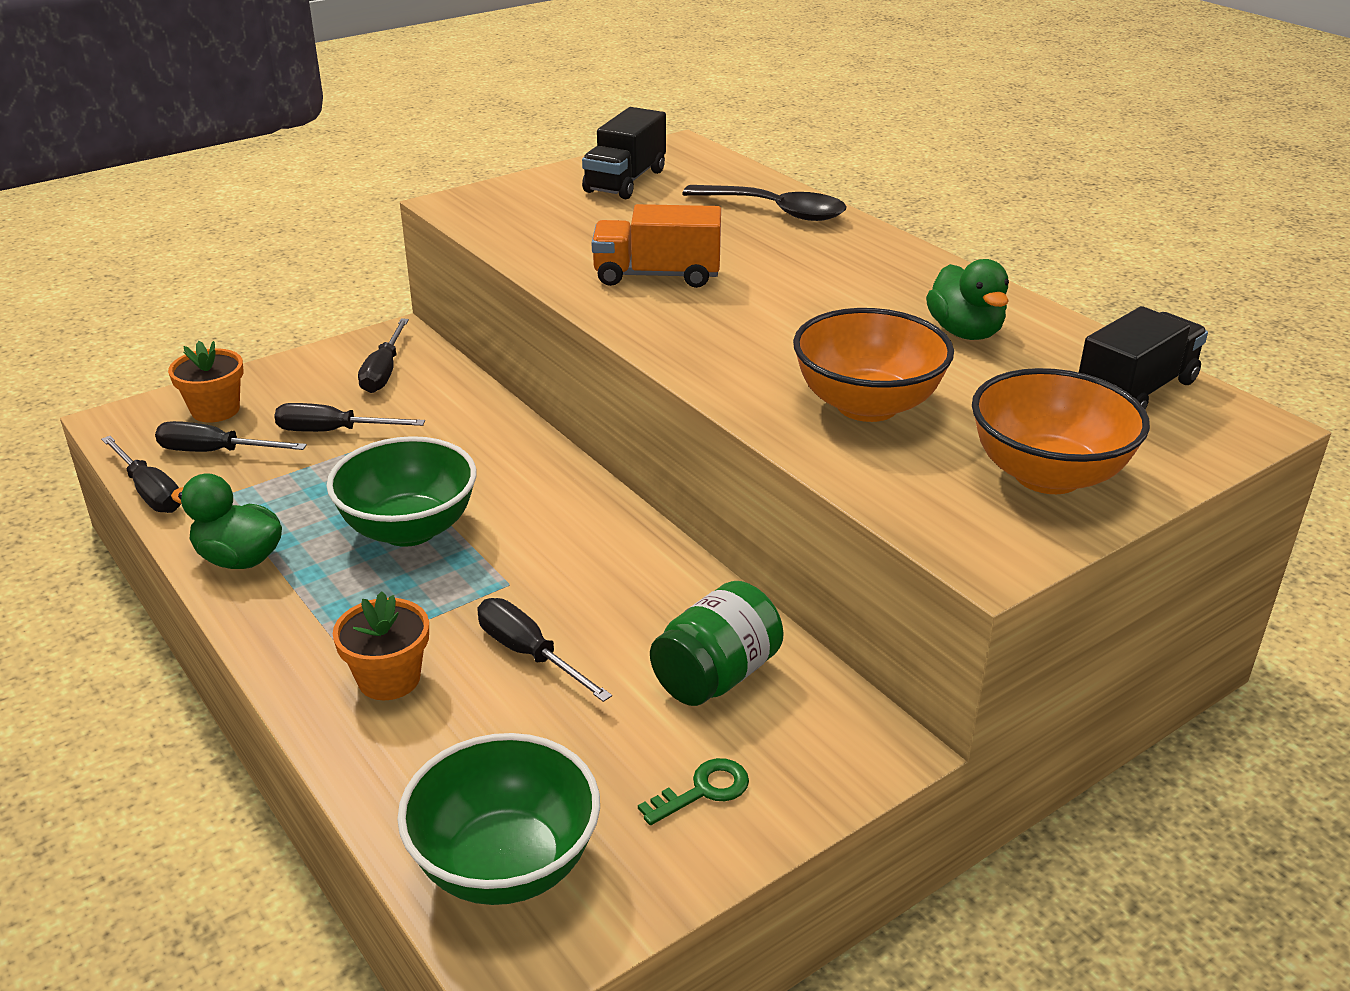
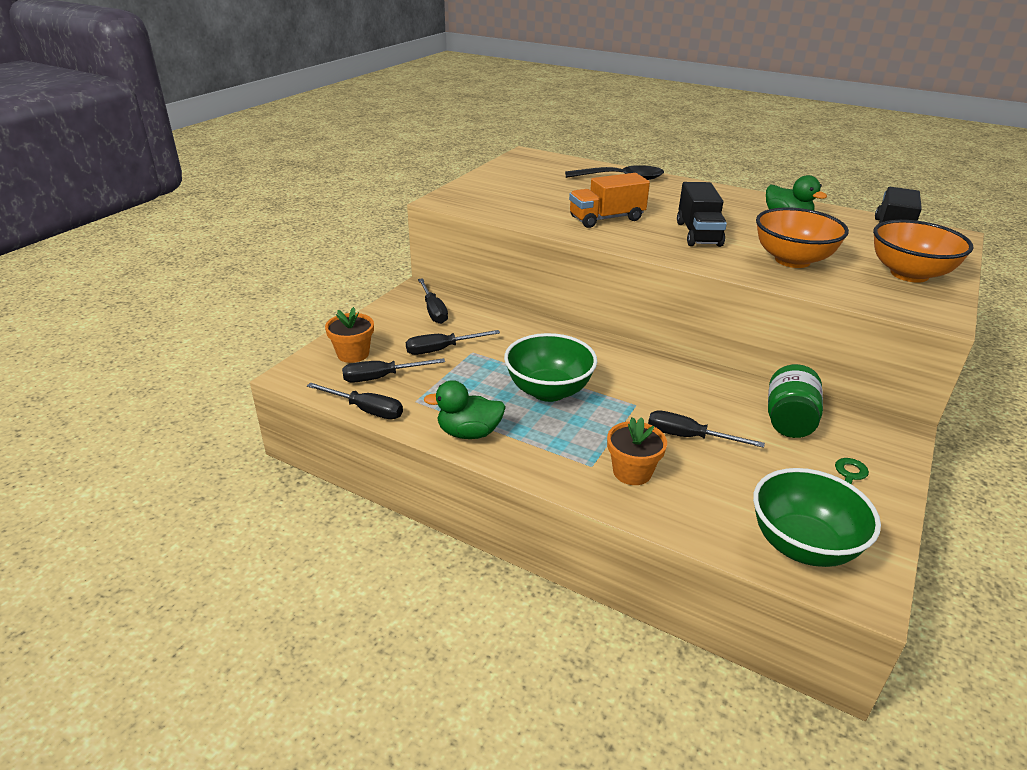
camera: 25 degrees left, 0 degrees up
(625, 181) = (523, 175): black truck -> black truck (698, 234)

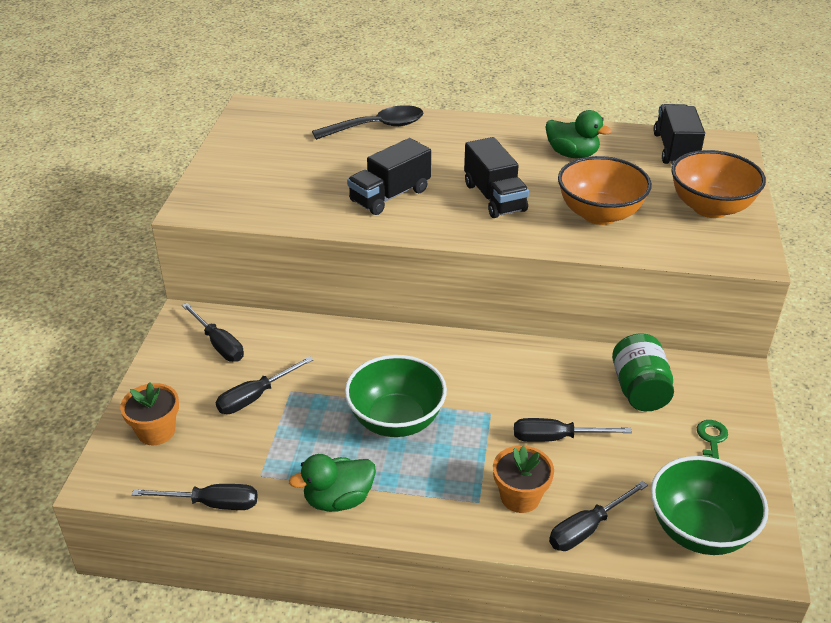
camera: 20 degrees left, 5 degrees up
(381, 377) = (206, 455): black screwdriver -> black screwdriver (587, 528)
(606, 218) = (390, 196): orange truck -> black truck

